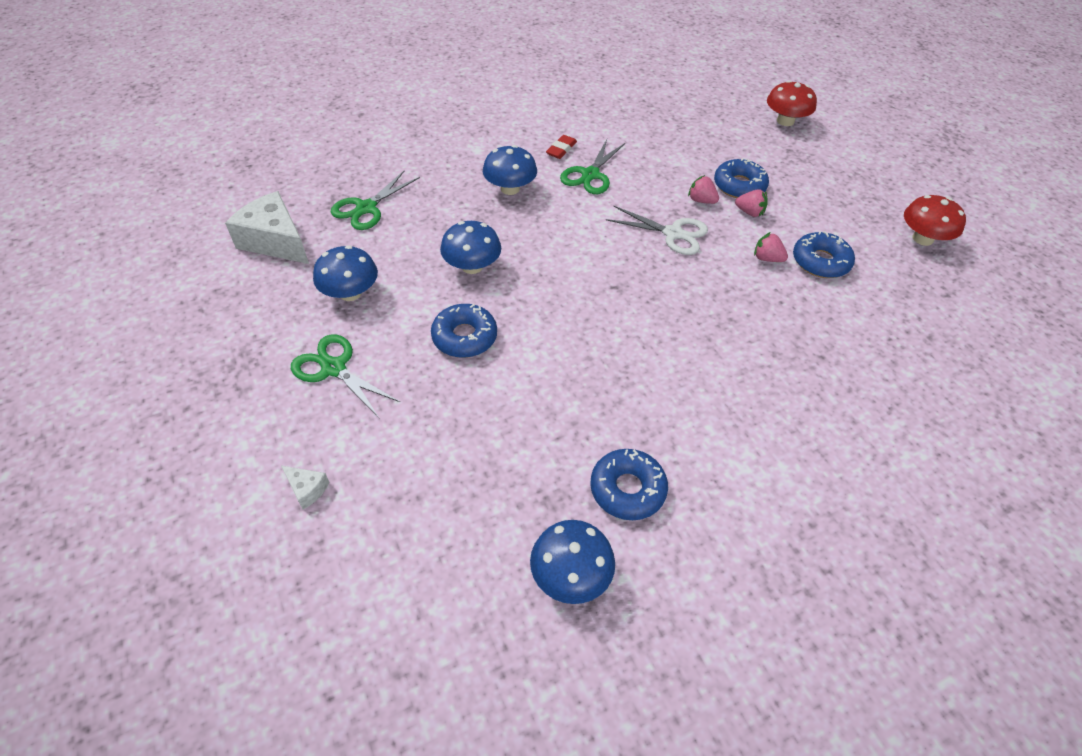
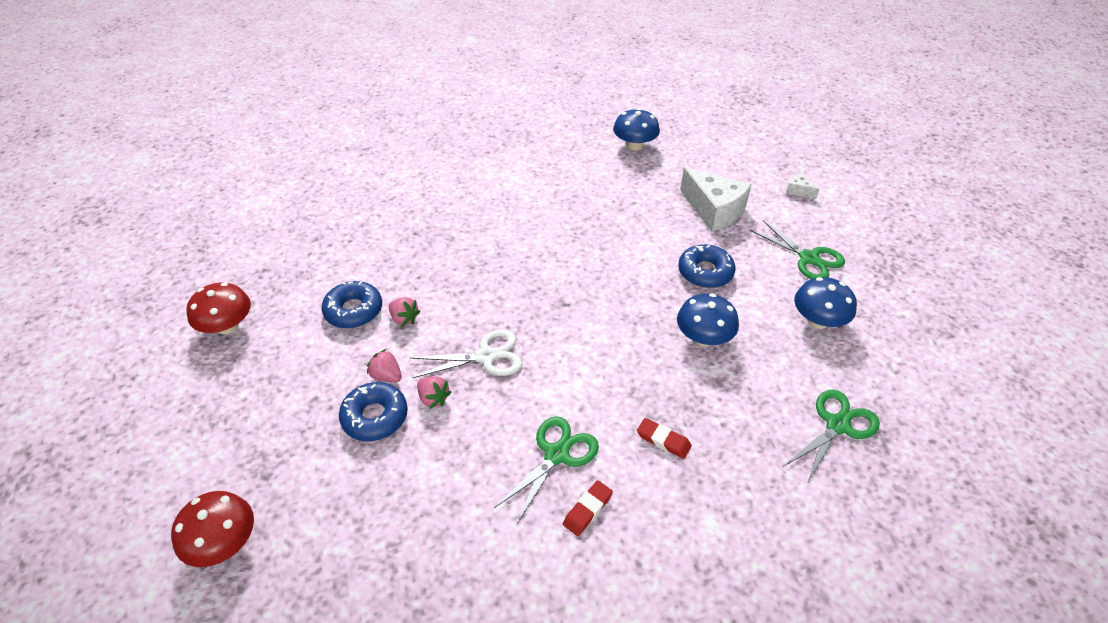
camera: 170 degrees left, 5 degrees down
(275, 241) = (923, 387): white cheese -> white cheese (714, 210)
(510, 188) = (663, 440): blue mushroom -> red eraser
(627, 489) = (593, 174): blue donut -> none
(673, 233) = (486, 356): white scissors -> white scissors turned 135 degrees clockwise

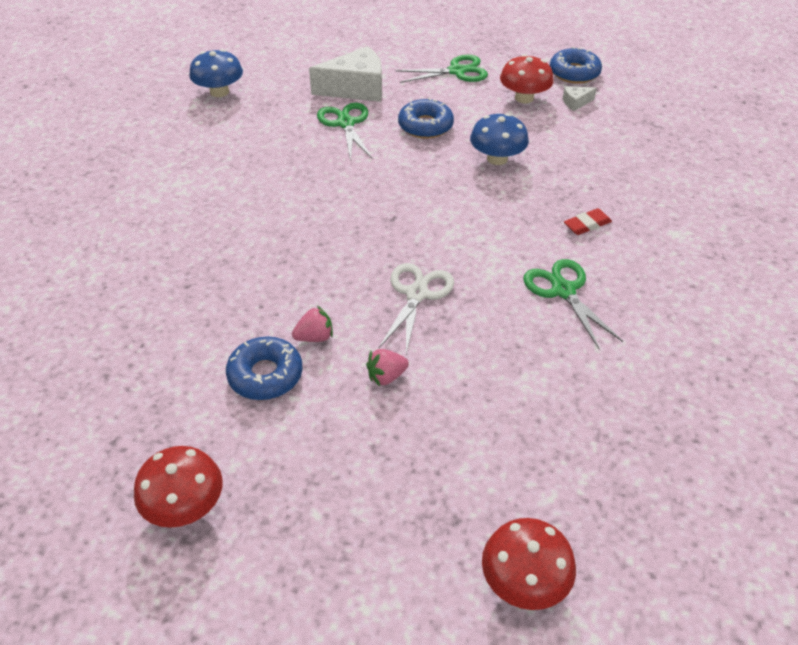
camera: 60 degrees left, 0 degrees up
(375, 417) = (435, 402): blue donut -> blue donut (574, 73)
(433, 398) = (443, 350): pink strawberry -> none
(587, 510) = (630, 294): red eraser -> none
(798, 191) = (377, 40): white cheese -> white cheese (576, 103)
(818, 320) = (524, 98): blue mushroom -> red mushroom
(837, 425) = (626, 136): green scissors -> green scissors (346, 123)

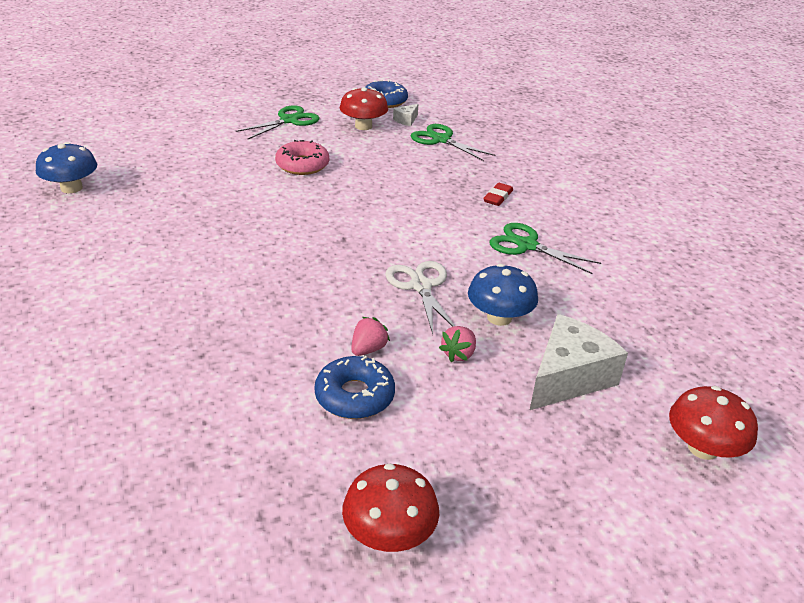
camera: 35 degrees left, 10 degrees down
(346, 123) = (228, 181): green scissors -> green scissors (441, 140)
(356, 89) = (211, 153): white cheese -> white cheese (568, 377)
(425, 126) = (302, 165): blue donut -> pink donut
(497, 158) = (385, 172): blue mushroom -> blue mushroom (499, 317)

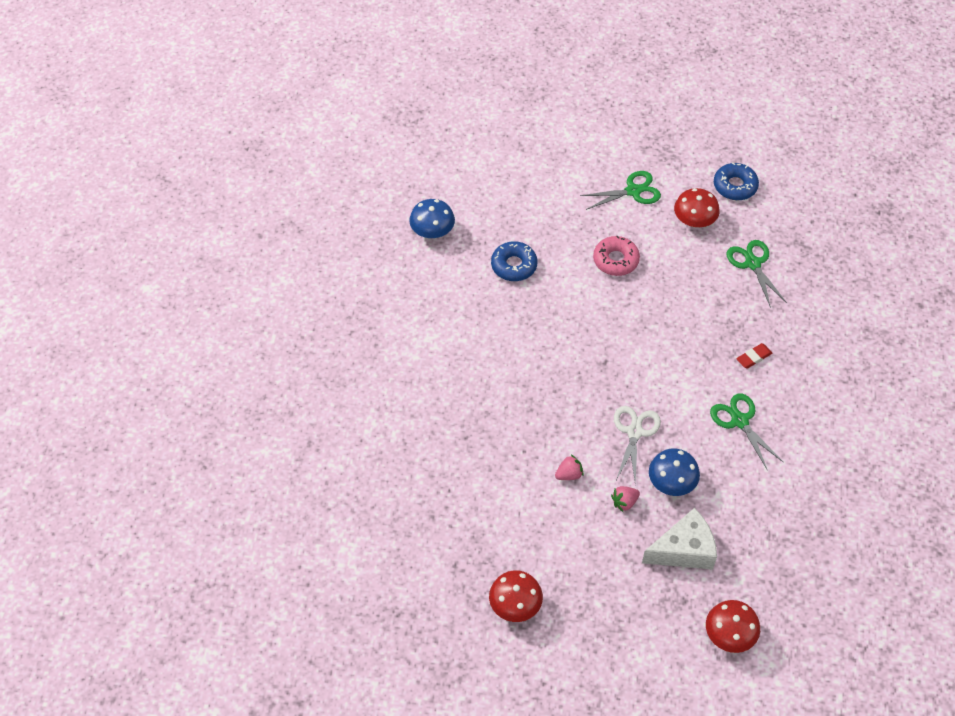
camera: 30 degrees right, 20 degrees up
(354, 396) = (542, 508): blue donut -> blue donut (514, 265)
(406, 120) = (738, 223): white cheese -> none

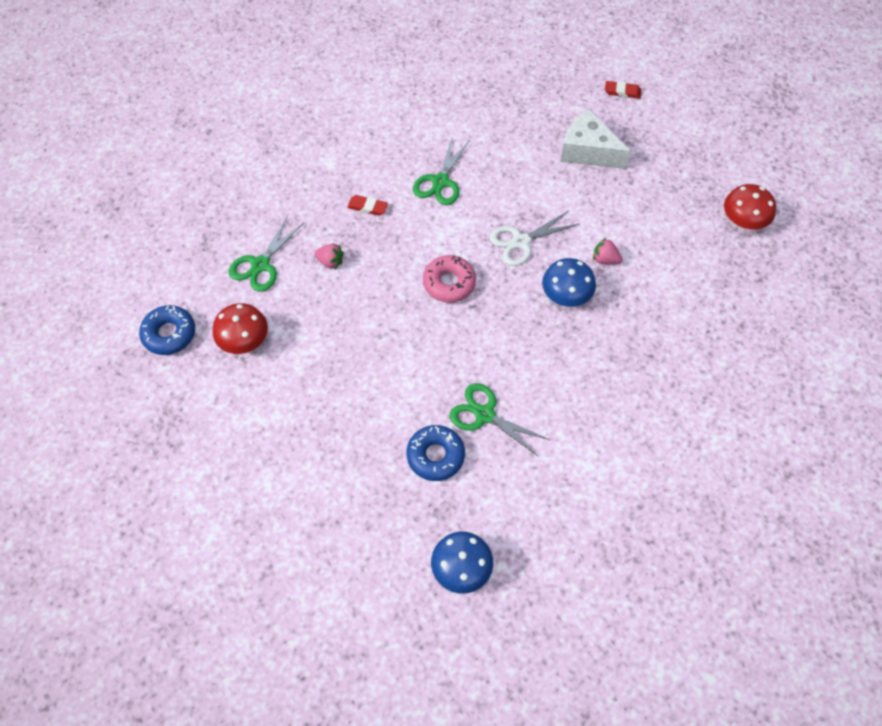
camera: 130 degrees left, 5 degrees up
(615, 260) = (351, 373): pink donut -> pink donut (449, 283)
(624, 502) = (589, 209): pink strawberry -> pink strawberry (330, 262)
(633, 191) = (246, 417): green scissors -> green scissors (484, 415)
(671, 482) = (541, 191): blue mushroom -> blue mushroom (566, 295)
(729, 635) = (622, 92): red mushroom -> red eraser

